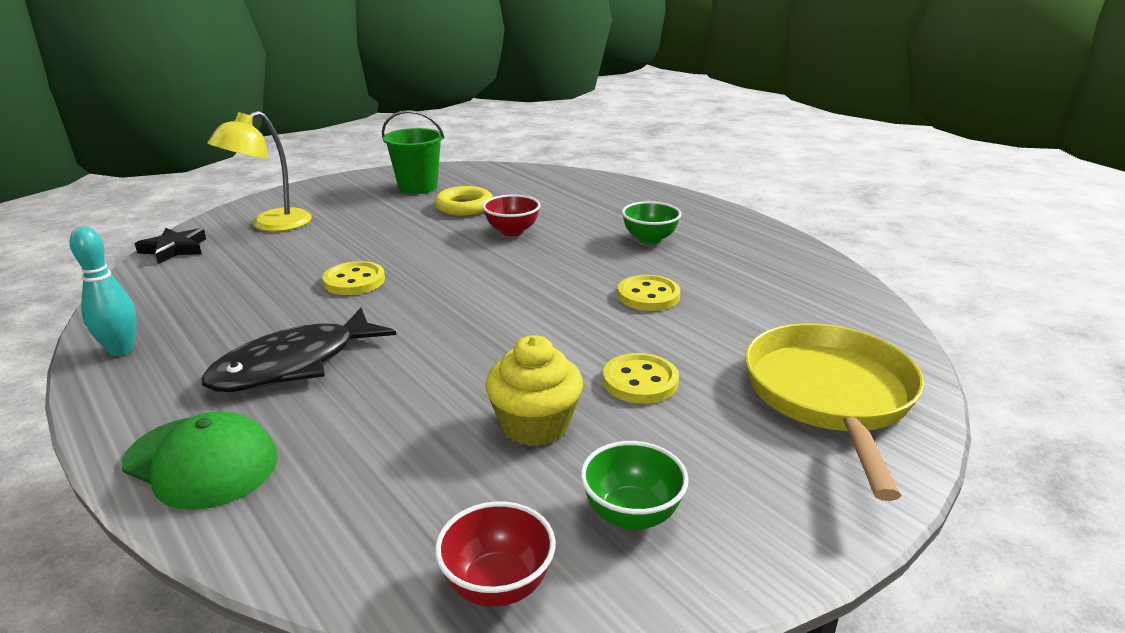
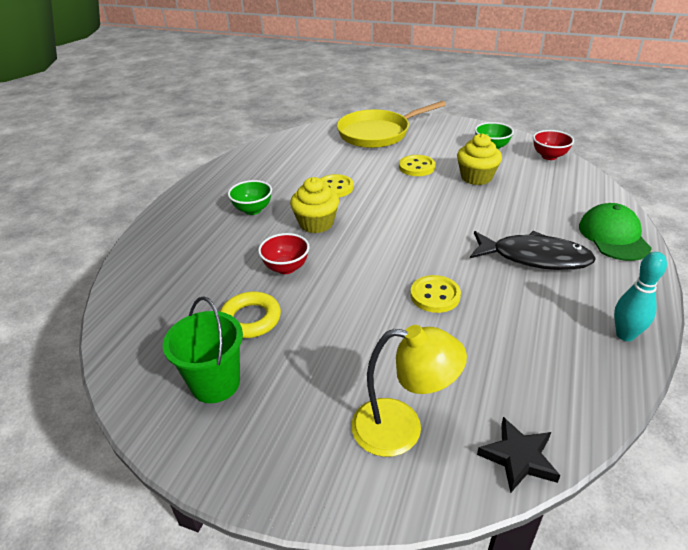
camera: 120 degrees left, 10 degrees up
(572, 263) = (316, 223): none -> yellow cupcake

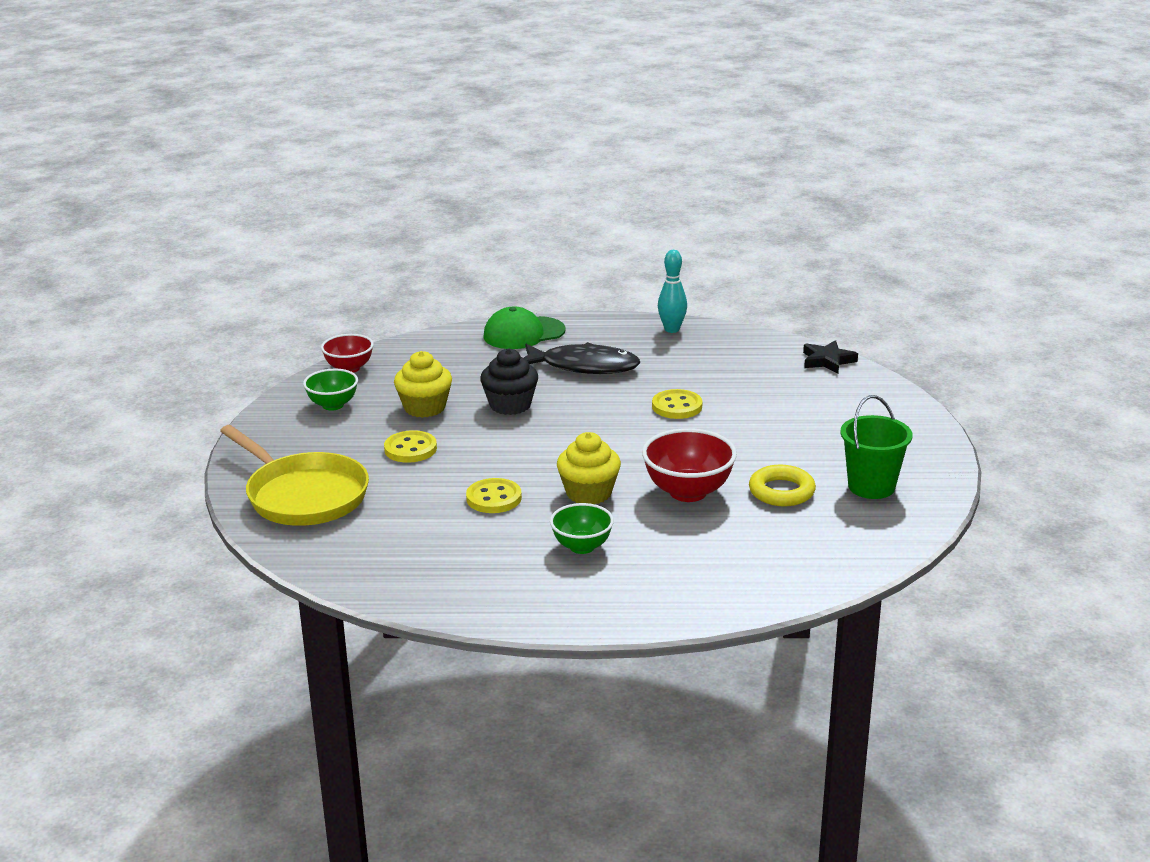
camera: 110 degrees left, 10 degrees down
(286, 268) = (688, 492): red bowl -> red bowl, size x1.55
(402, 428) = (841, 401): yellow lamp -> none
(468, 211) = (510, 405): none -> black cupcake
(534, 258) = (584, 366): black fish -> black fish turned 105 degrees clockwise

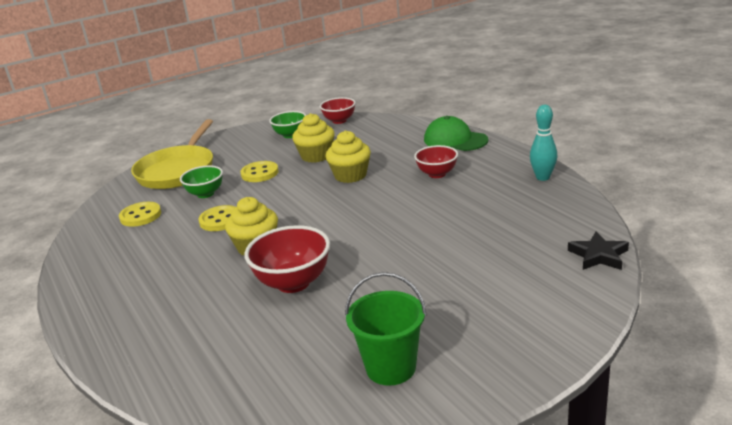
camera: 60 degrees right, 0 degrees up
(510, 405) = (350, 175): black cupcake -> yellow cupcake
(582, 547) = (178, 274): green bowl -> green bowl (205, 194)
(584, 366) = (437, 174): black fish -> red bowl
(677, 406) = (423, 227): yellow button -> yellow button (140, 216)
(781, 491) = (334, 324): yellow ring -> none

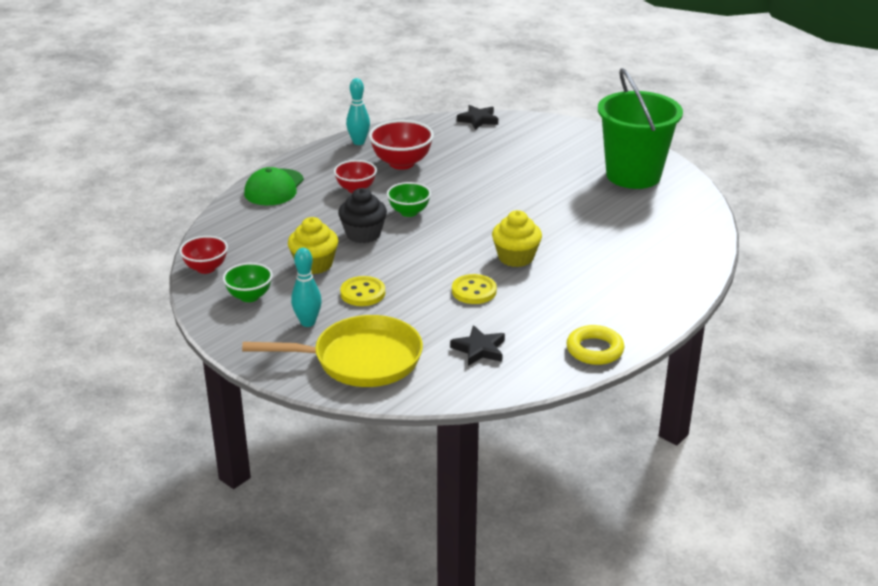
camera: 110 degrees left, 5 degrees up
(80, 270) = (594, 350): none -> yellow ring
(140, 216) = (479, 349): yellow button -> black star
(205, 194) = (419, 318): green bowl -> green bowl (409, 212)
(240, 154) = (308, 322): none -> turquoise bowling pin
(293, 283) = (561, 227): red bowl -> red bowl (401, 163)
(350, 175) = (363, 234): yellow cupcake -> black cupcake
(391, 368) = (633, 175): green bucket -> green bucket, size x1.67

